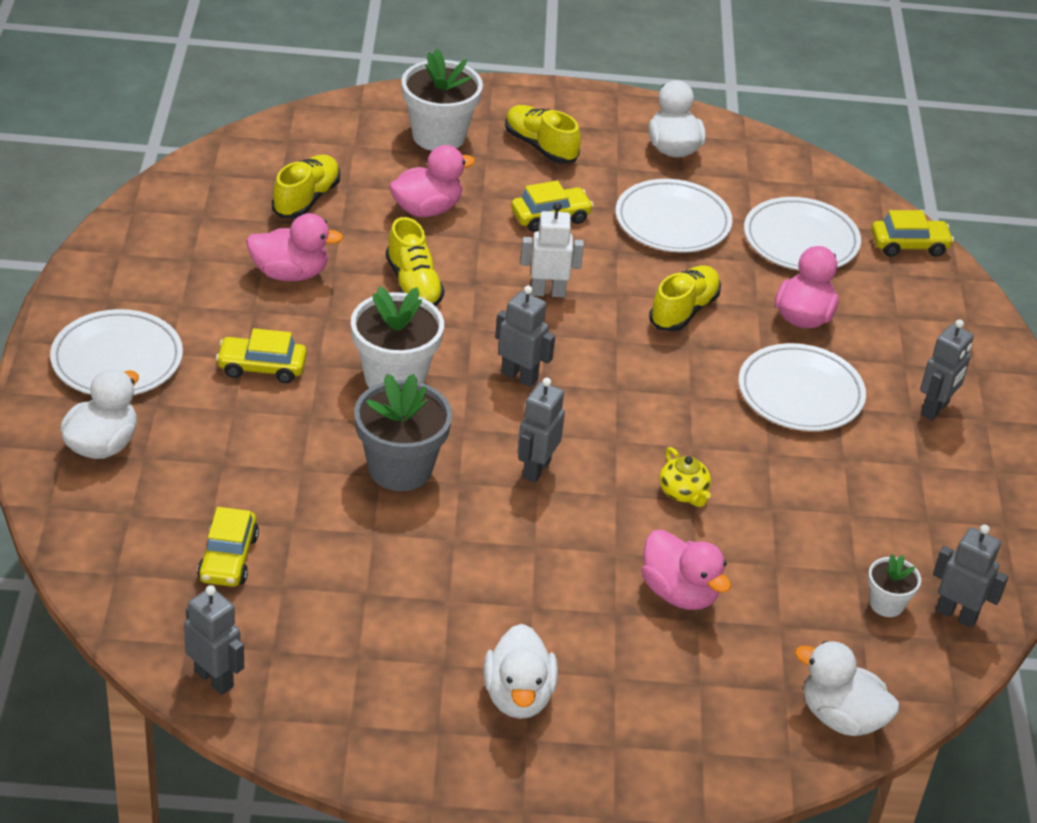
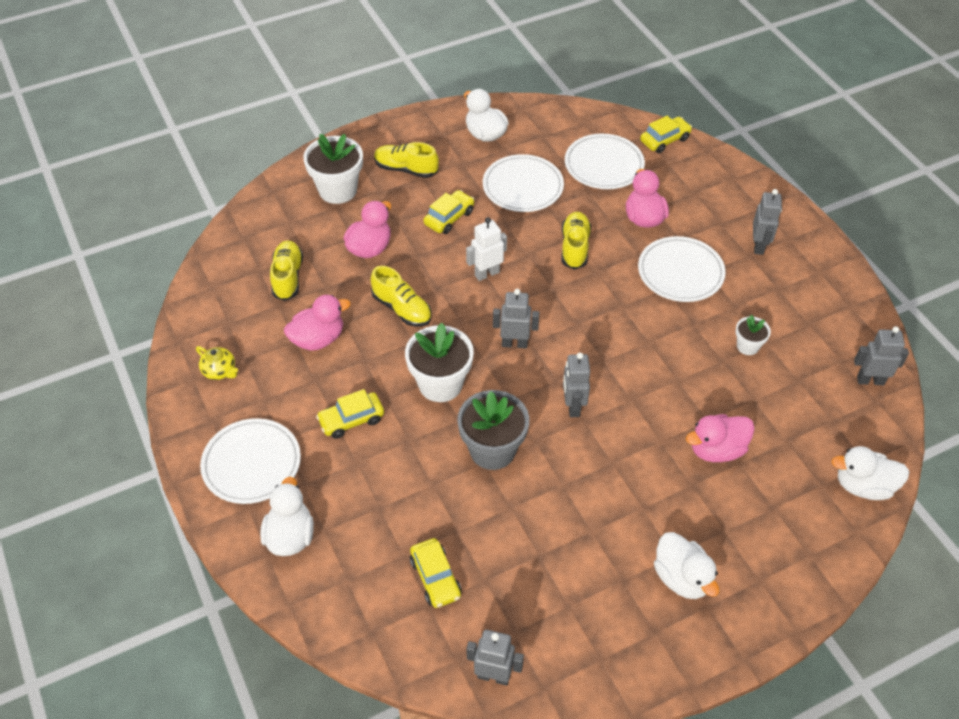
camera: 25 degrees left, 10 degrees up
(679, 593) = (716, 450): pink duck -> pink duck turned 135 degrees clockwise
(683, 493) = (667, 377): yellow teapot -> yellow teapot (220, 371)
(886, 604) = (830, 394): white flower pot -> white flower pot (747, 346)

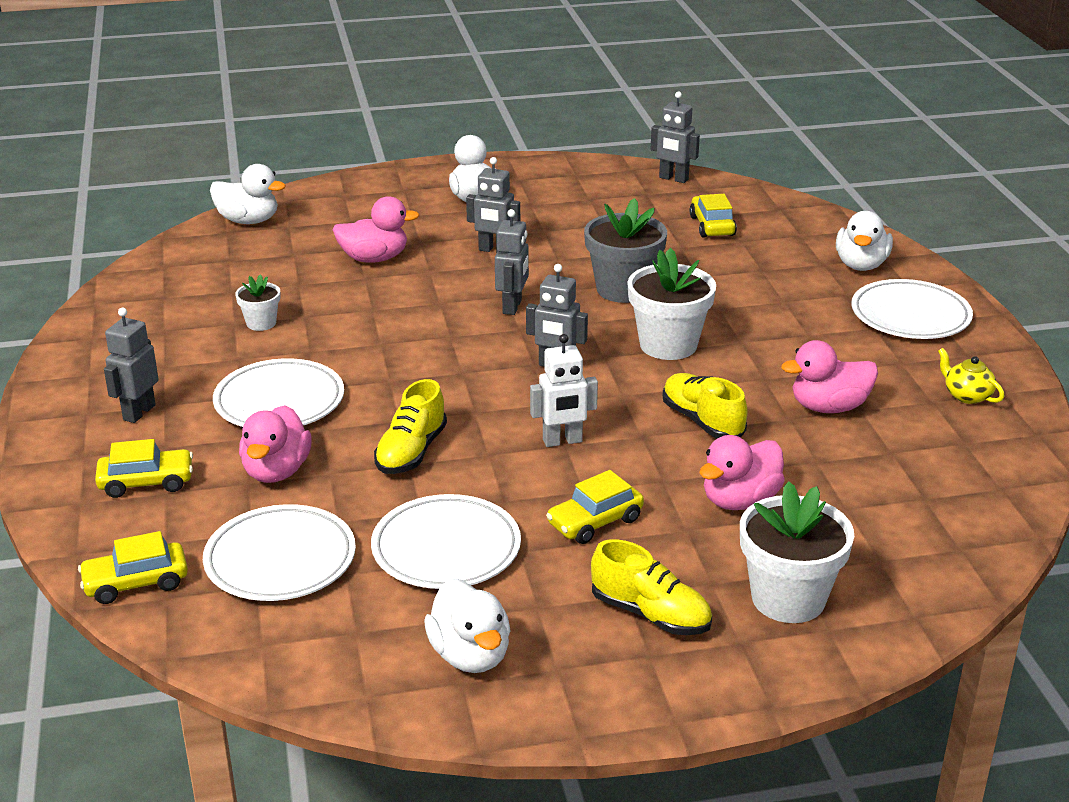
camera: 165 degrees left, 20 degrees down
(288, 277) = (877, 483): yellow shoe -> none
(351, 420) = (787, 331): yellow car -> yellow car (146, 482)
(870, 380) = (150, 280): grey robot -> grey robot (494, 250)

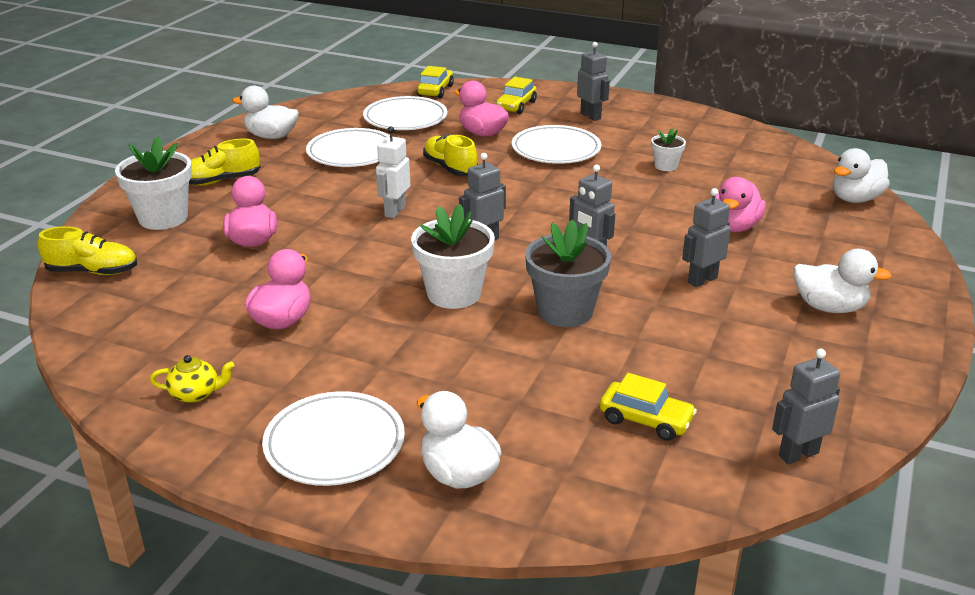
camera: 125 degrees right, 0 degrees up
(595, 522) = (308, 193): yellow car -> none
(702, 421) = (344, 264): yellow shoe -> yellow shoe (93, 271)

